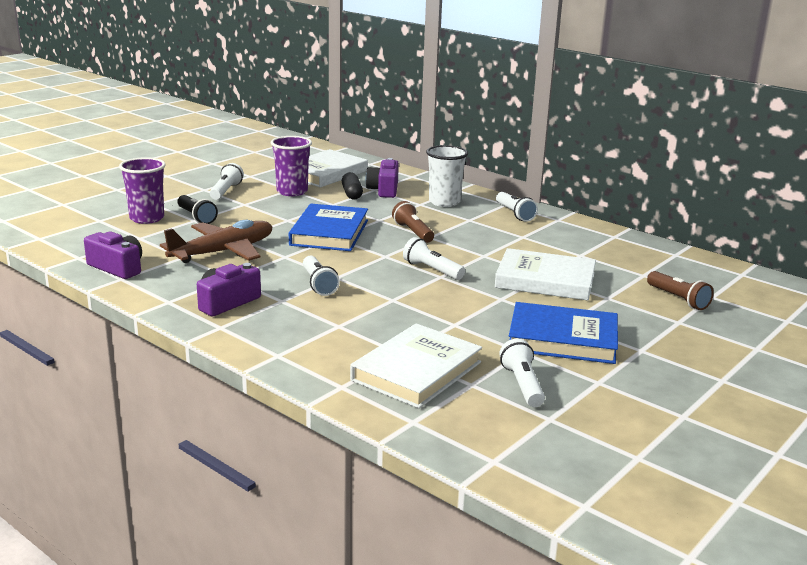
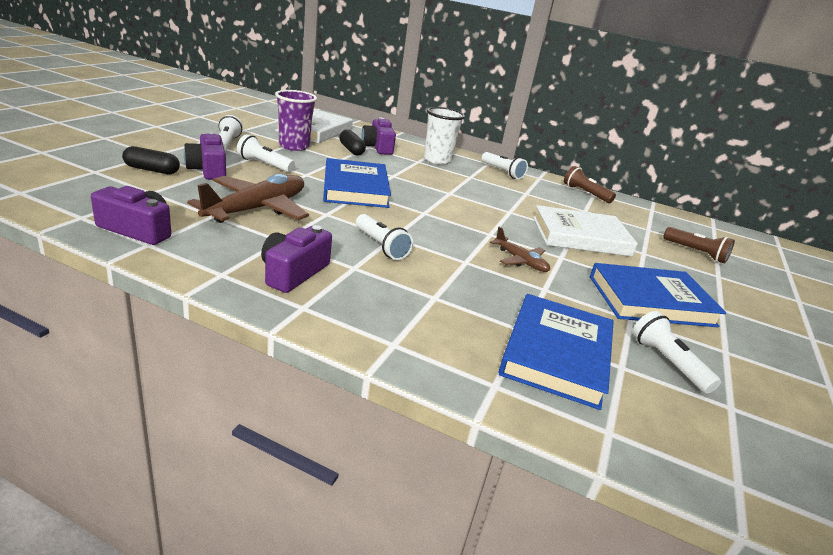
camera: 20 degrees left, 5 degrees up
(147, 218) = (152, 170): purple cup -> black capsule
(196, 217) = (208, 170): black flashlight -> purple camera
(413, 232) = (432, 188): brown flashlight -> brown flashlight (585, 193)
(416, 371) = (556, 354): white book -> blue book
(432, 270) = (477, 227): white flashlight -> white flashlight (264, 164)
(451, 300) = (520, 261): none -> brown plane

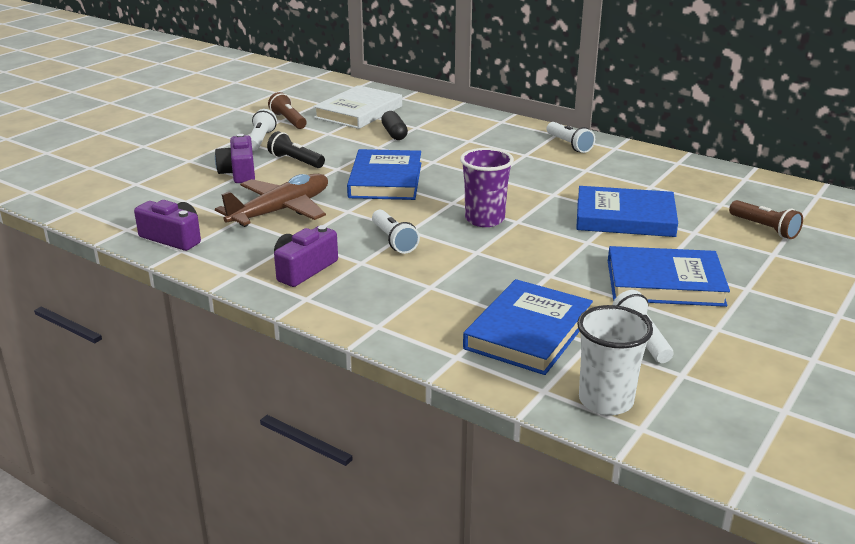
camera: 15 degrees right, 0 degrees up
(152, 170) = (186, 177): black capsule -> none
(264, 164) = (296, 161): white flashlight -> black flashlight
(294, 146) = (331, 136): purple cup -> purple cup (484, 219)
(378, 147) = (426, 127): purple camera -> none
(437, 160) = (493, 136): white cup -> white cup (606, 401)
(520, 261) = (537, 248): brown plane -> none
(580, 236) = (625, 217): white book -> blue book
(585, 193) = (665, 164): brown flashlight -> brown flashlight (288, 120)

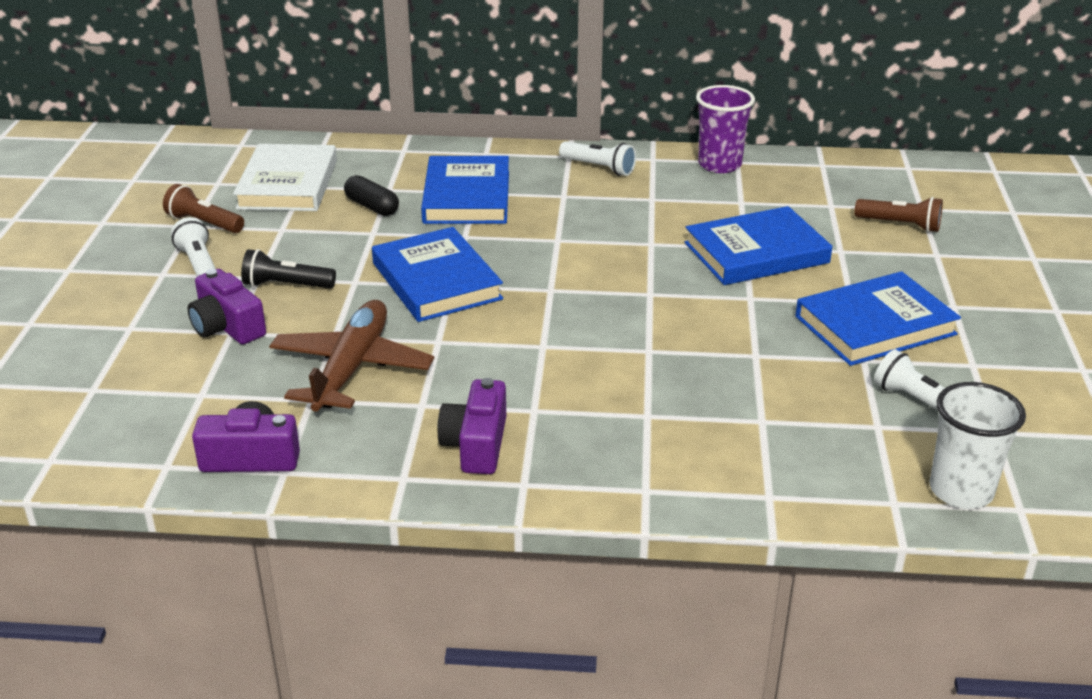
camera: 30 degrees left, 5 degrees up
(393, 240) = (539, 366): white flashlight -> none
(484, 219) = (612, 302): purple cup -> purple cup (719, 164)
(528, 332) = (808, 437): blue book -> blue book (467, 197)

